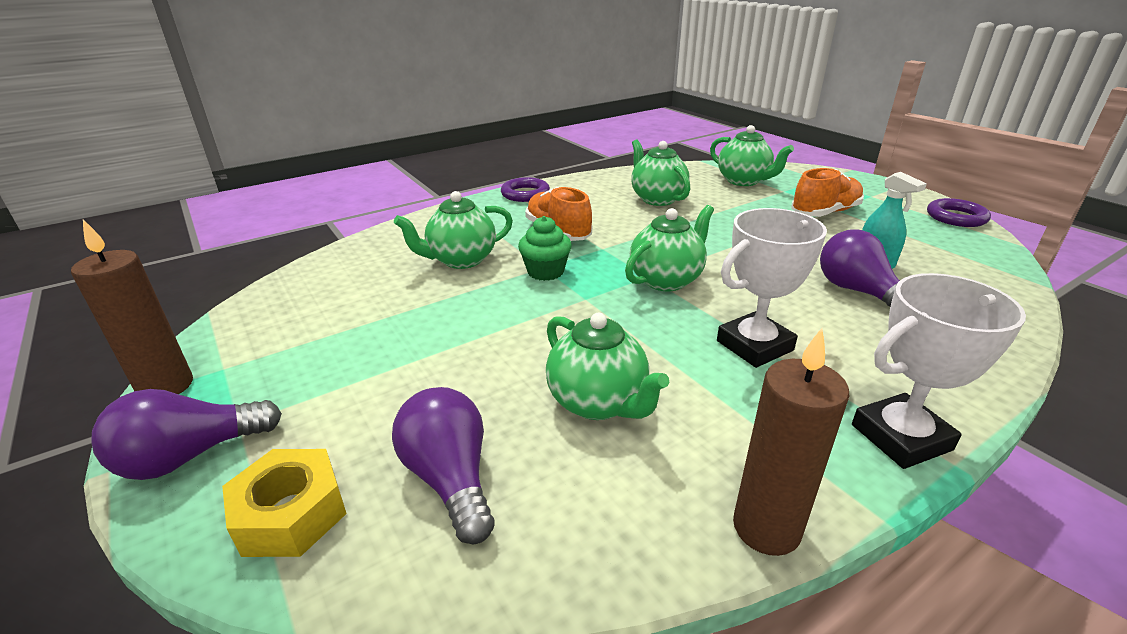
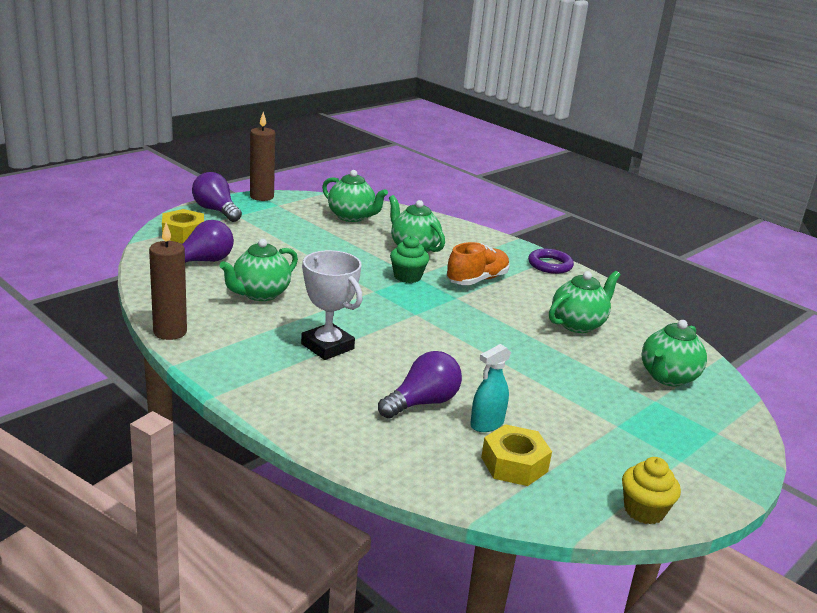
camera: 75 degrees right, 5 degrees down
(666, 280) = (411, 320): green teapot -> green teapot (352, 217)
(825, 213) = (601, 417): orange shoe -> none
(901, 437) = (236, 382): white trophy -> none
(936, 257) = (514, 464): none -> yellow nut
(956, 217) = (644, 511): purple ring -> yellow cupcake

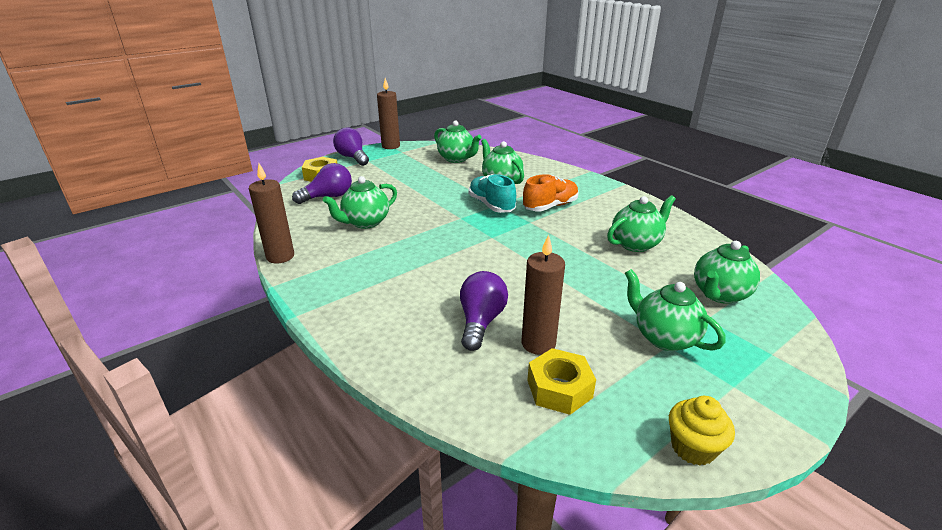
camera: 10 degrees right, 5 degrees up
(327, 346) = (408, 267): white trophy -> none
(407, 277) = (491, 205): green cupcake -> turquoise shoe
(422, 403) = (481, 321): purple light bulb -> purple light bulb turned 45 degrees counterclockwise
(486, 424) = (538, 343): turquoise spray bottle -> brown candle
(550, 265) = (615, 192): purple ring -> none
(613, 418) = (664, 337): none -> green teapot

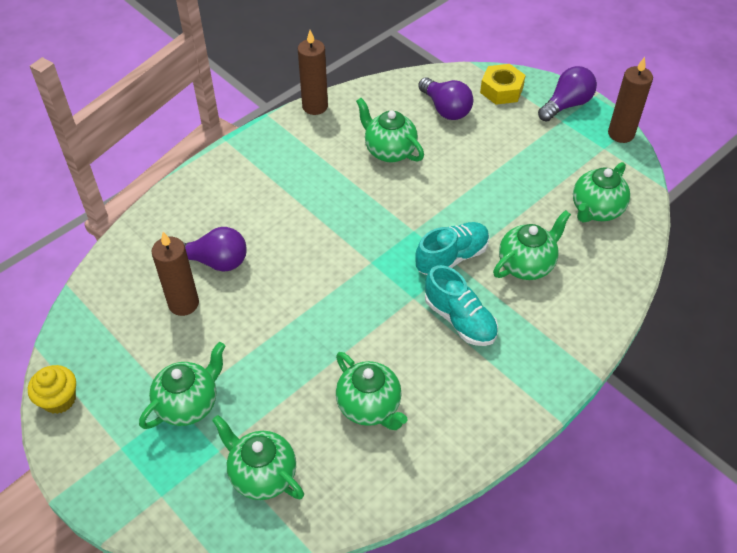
camera: 85 degrees right, 20 degrees up
(550, 206) = (460, 320): orange shoe -> turquoise shoe
(559, 389) = (128, 317): yellow nut -> none

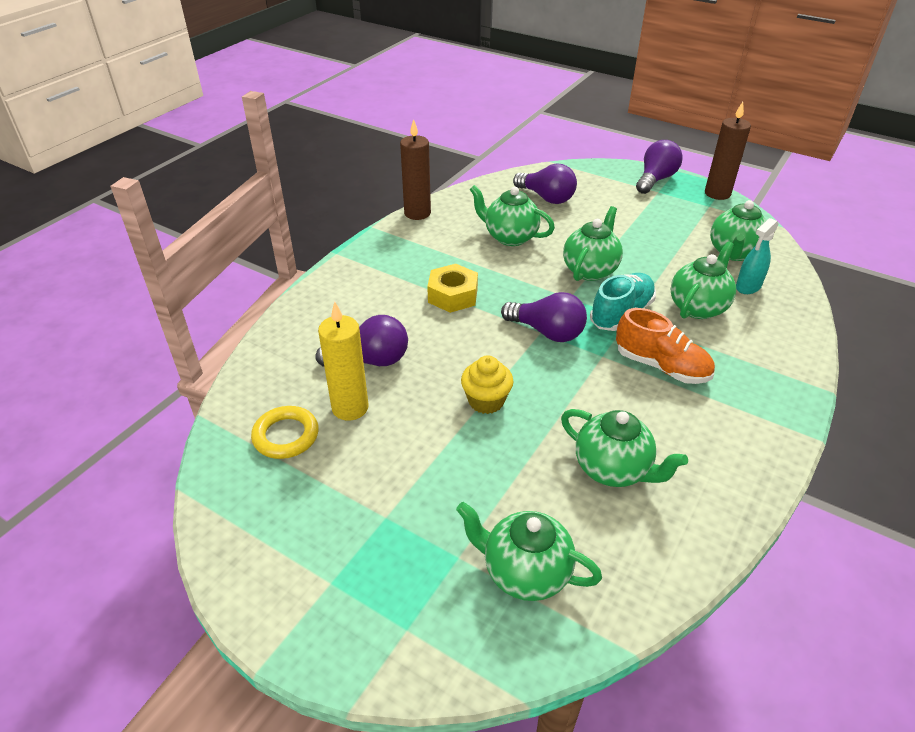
camera: 15 degrees left, 10 degrees down
(59, 399) = (229, 543): yellow cupcake -> yellow cupcake (486, 401)
(126, 318) = (286, 436): none -> yellow ring
(183, 303) = (350, 408): brown candle -> yellow candle
(189, 404) = (399, 512): green teapot -> green teapot (590, 270)
(376, 263) = (547, 332): none -> purple light bulb
(460, 320) = (661, 366): turquoise shoe -> orange shoe
(501, 90) = (590, 177): yellow nut -> yellow nut (453, 295)
(587, 251) = (748, 286): none -> turquoise spray bottle

